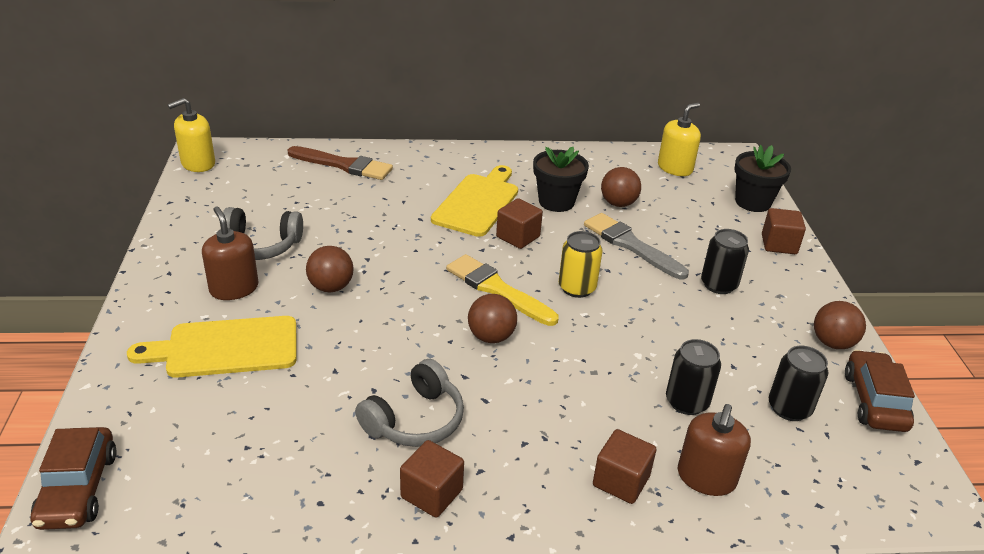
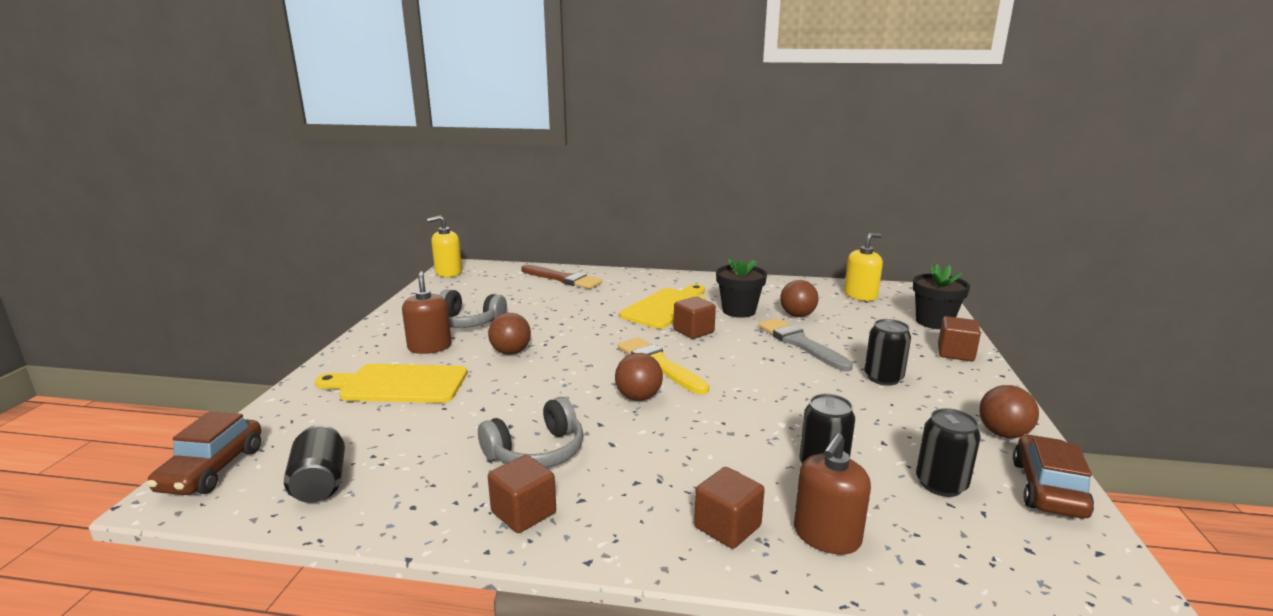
camera: 15 degrees right, 15 degrees down
(209, 489) = (320, 483): none -> black can
(577, 288) = (736, 369): yellow can -> none

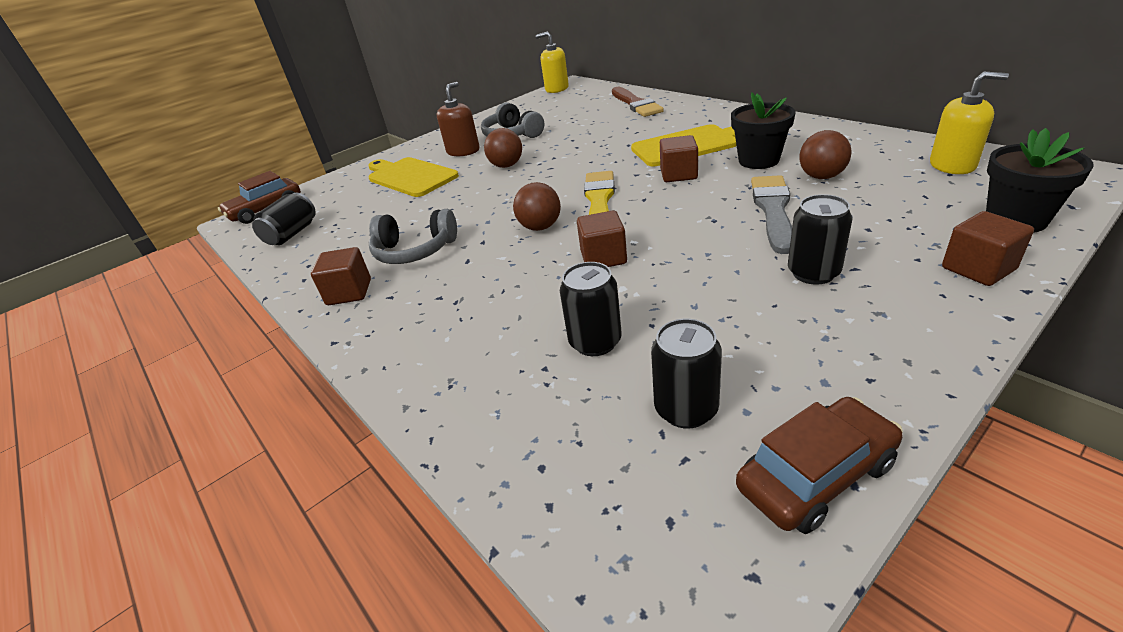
camera: 45 degrees right, 15 degrees up
(727, 527) = (444, 359): brown cube -> brown cube (603, 258)
(826, 536) = (501, 403): brown soap dispenser -> none
(1003, 434) = (869, 388): brown ball -> none

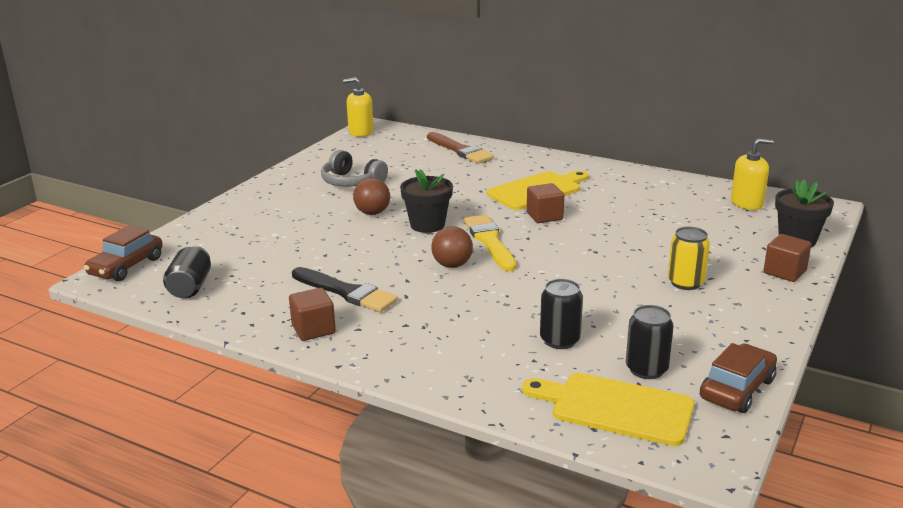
camera: 25 degrees left, 10 degrees down
(410, 176) = (272, 226): yellow cutting board -> yellow cutting board (615, 408)
(414, 251) = (346, 292): grey headphones -> black brush
(463, 151) = (310, 199): brown soap dispenser -> none
(603, 258) = (525, 284): brown cube -> none
(758, 160) = (604, 203): black flower pot -> black flower pot (427, 225)
(773, 210) = (636, 241): grey brush -> none
(813, 273) = (685, 283): black can -> yellow can
(821, 177) = (659, 214): brown ball -> none

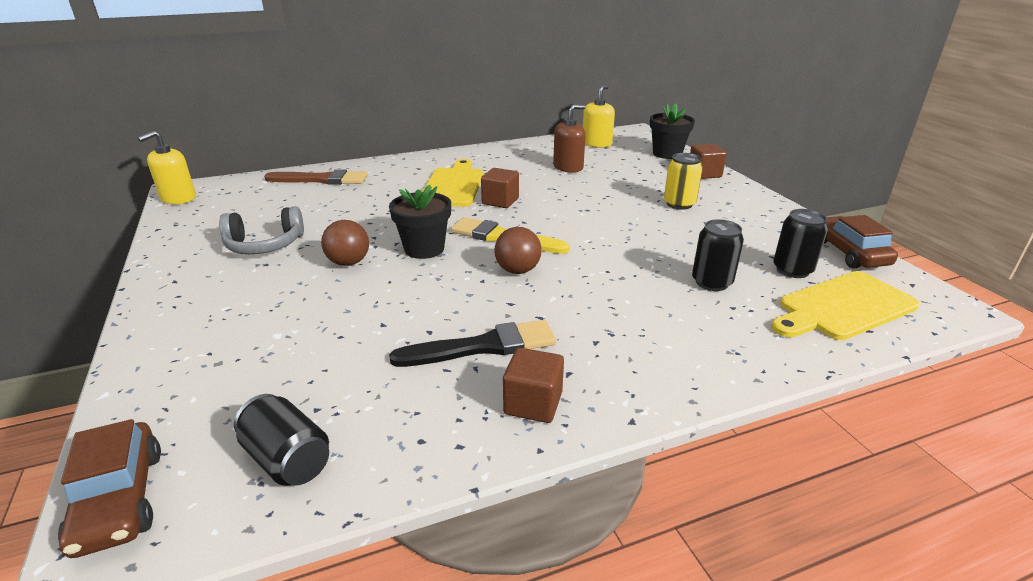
camera: 50 degrees left, 5 degrees up
(664, 213) = (568, 167): none -> brown soap dispenser

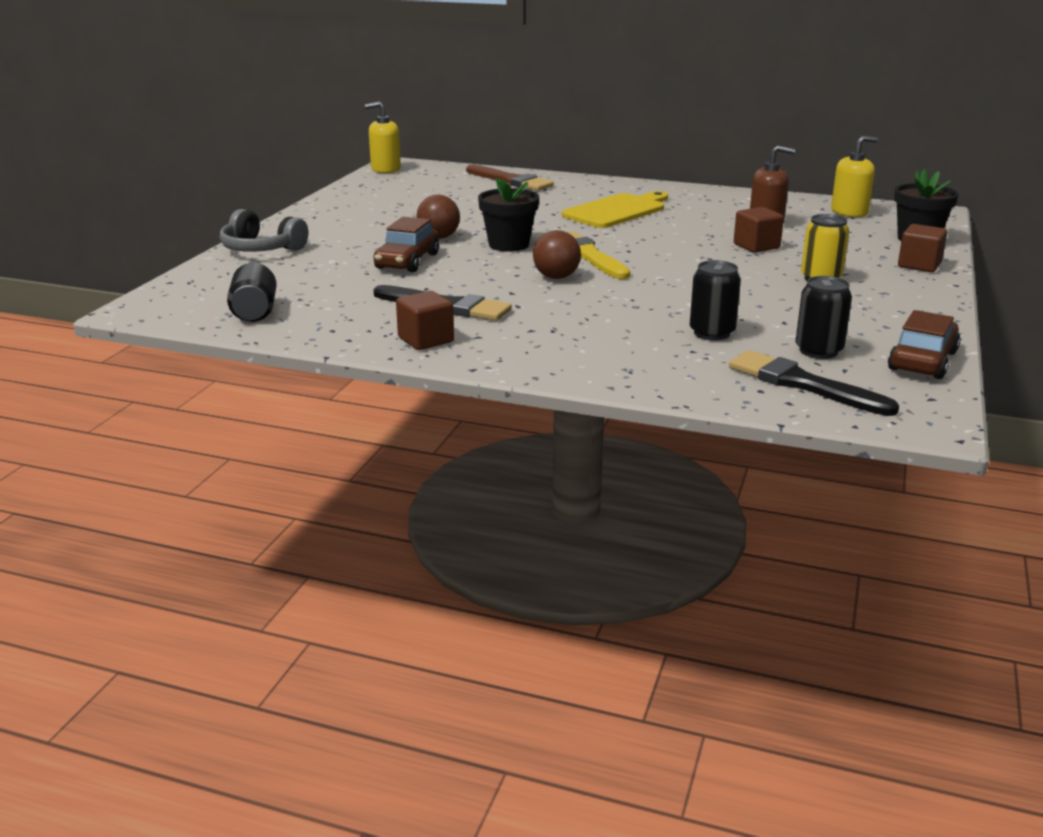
camera: 40 degrees right, 5 degrees down
(119, 500) = (164, 297): brown car -> brown car (407, 261)
(265, 245) = (399, 212): grey headphones -> grey headphones (261, 249)
(500, 201) = (637, 232): brown cube -> brown cube (756, 246)
(842, 307) = (803, 384): yellow cutting board -> black brush

